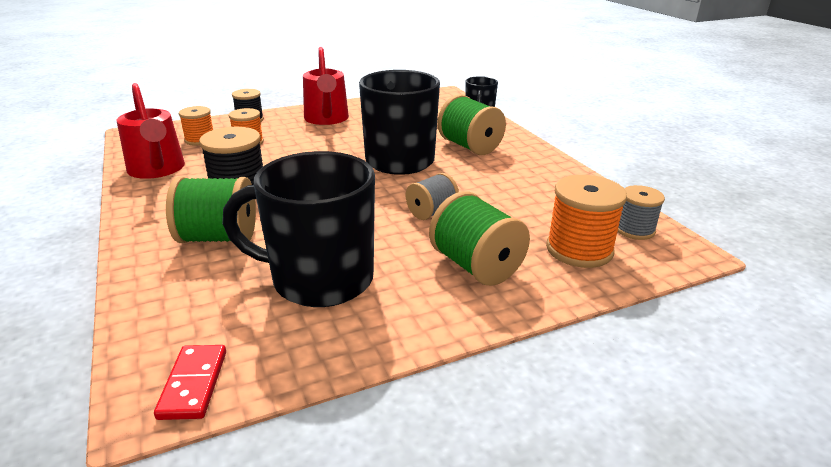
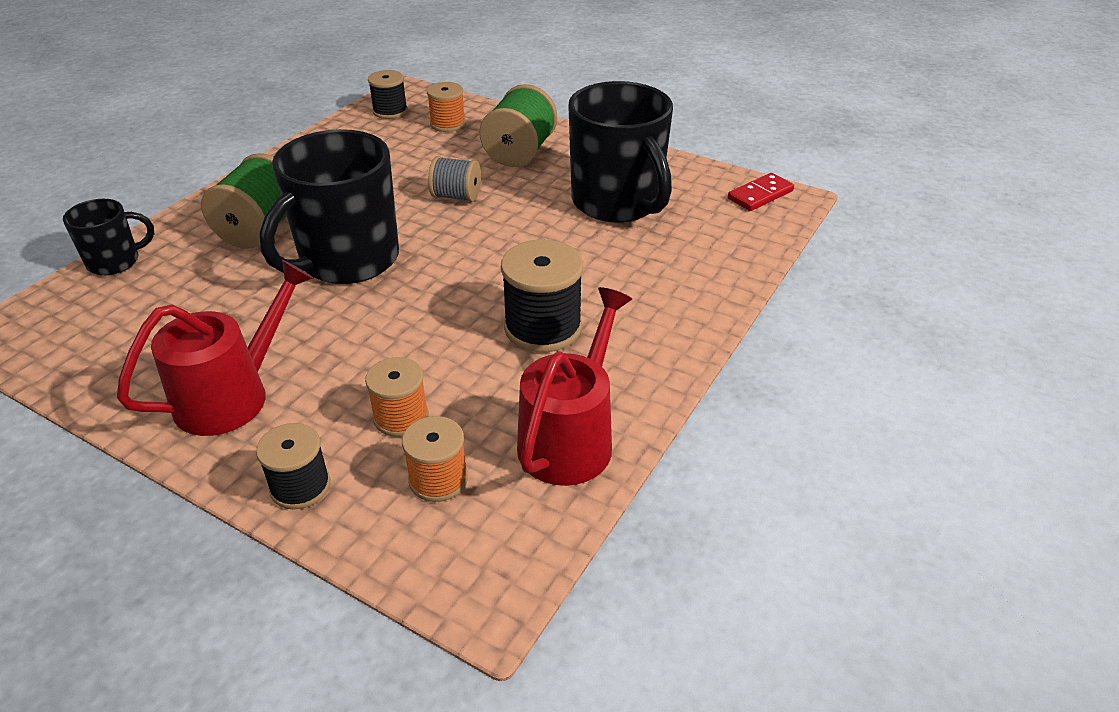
camera: 125 degrees left, 10 degrees up
(218, 238) = (634, 281): green spool -> none
(579, 249) = (448, 124): orange spool -> orange spool, size x0.63
(634, 230) = (390, 111): grey spool -> black spool

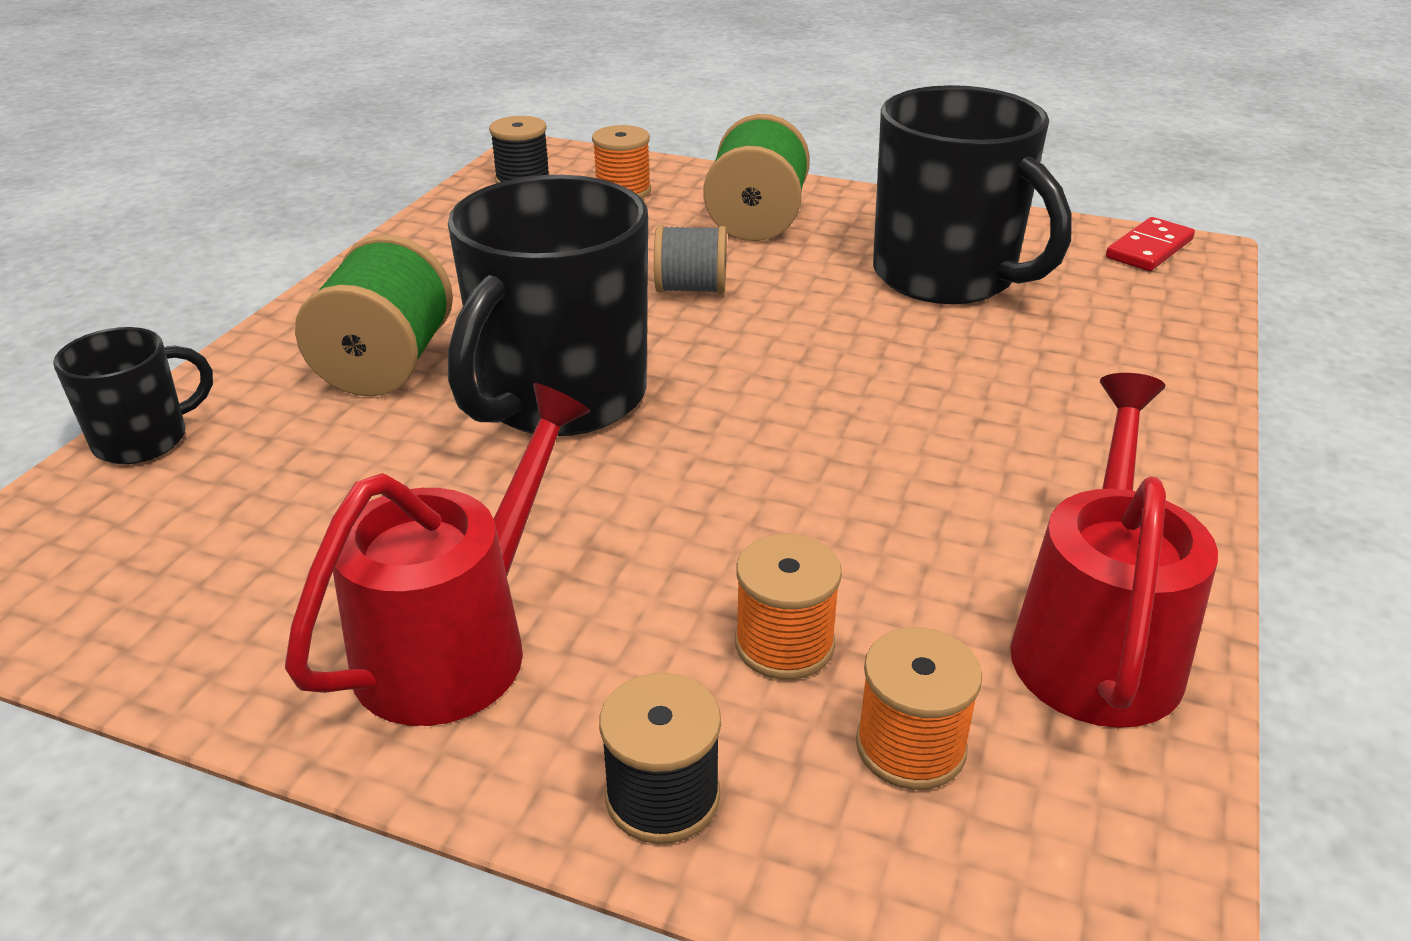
camera: 10 degrees left, 5 degrees down
(543, 328) = (942, 469): black spool -> none

